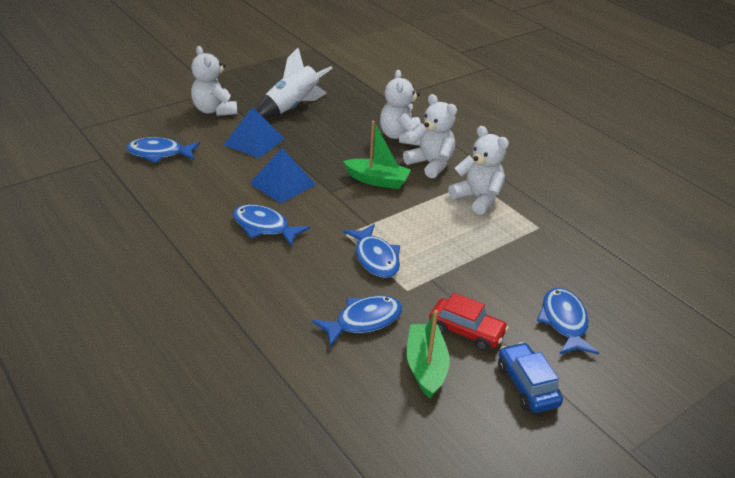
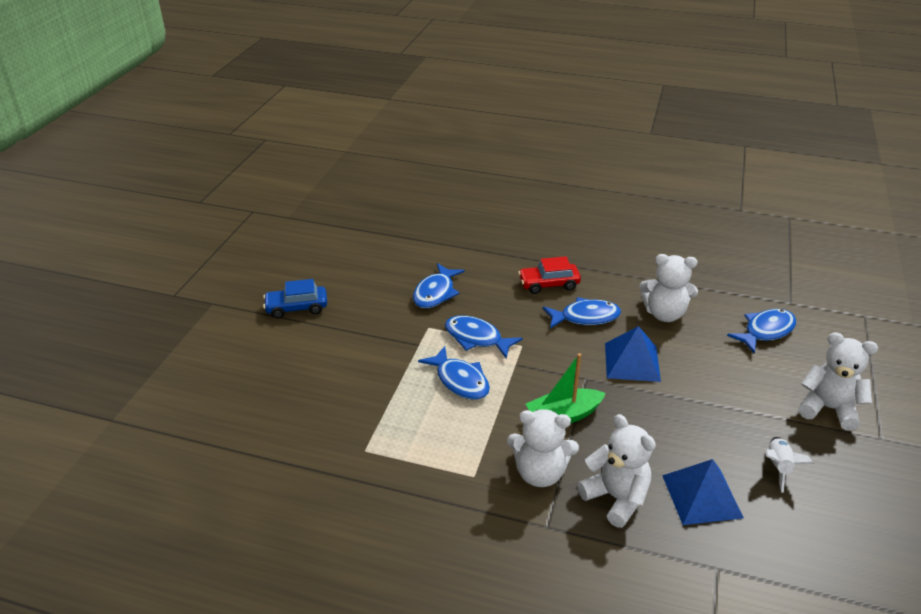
camera: 145 degrees right, 0 degrees up
(254, 141) = (727, 392): blue pyramid -> blue pyramid (702, 496)
(292, 107) = (778, 467): white rocket -> white rocket, size x0.54
(426, 367) = (370, 287): green boat -> none
(466, 331) = (361, 320): red car -> red car (549, 284)
(477, 198) = (450, 452): white teddy bear -> white teddy bear (664, 314)
(527, 385) = (297, 308): blue car -> blue car turned 135 degrees clockwise
(564, 322) = (291, 363): blue fish -> blue fish (460, 380)

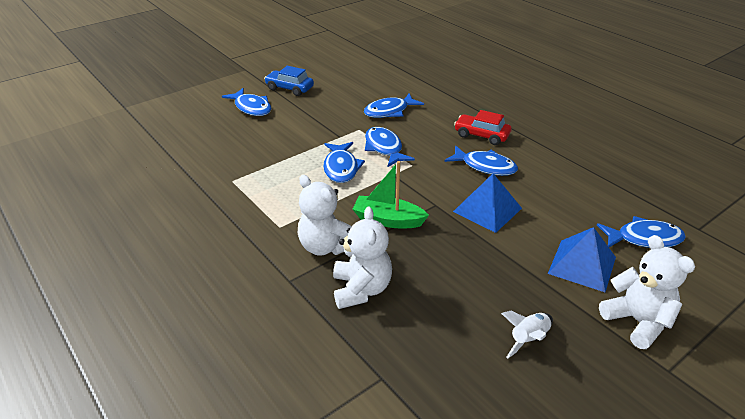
camera: 35 degrees right, 0 degrees up
(280, 351) = (251, 108): none -> blue fish
(664, 314) = (558, 189): white teddy bear -> none
(702, 496) = (432, 324): blue pyramid -> blue pyramid (582, 265)

